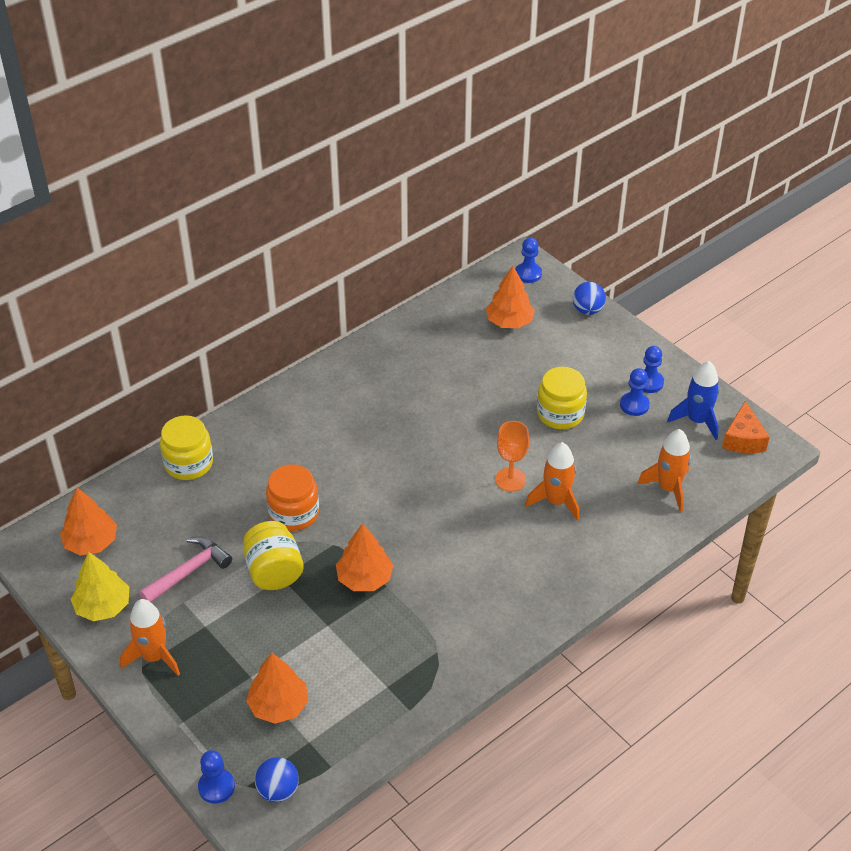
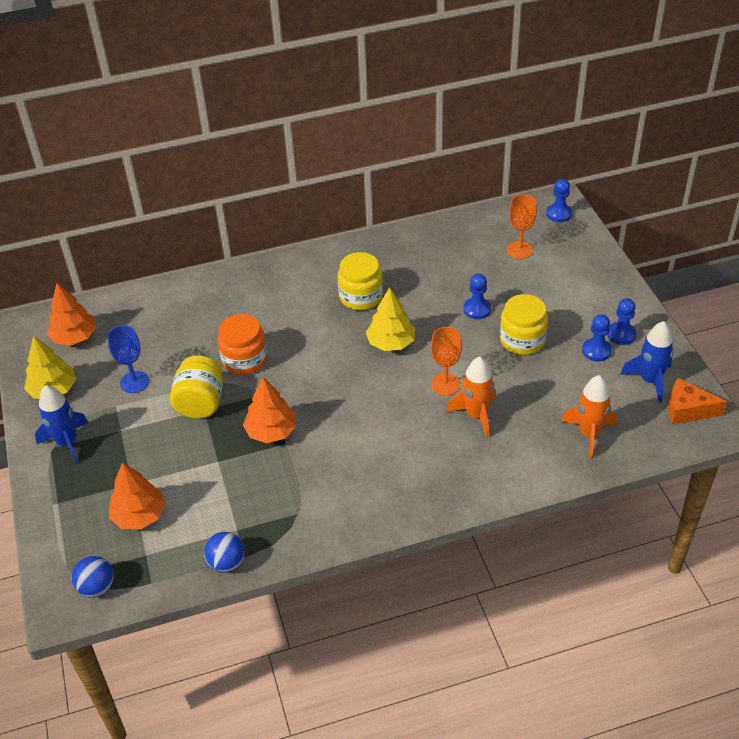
camera: 25 degrees right, 0 degrees up
(154, 657) = (67, 442): orange rocket -> blue rocket
(188, 463) = (185, 296): yellow jar -> yellow jar (361, 297)
(189, 571) = (134, 382): pink hammer -> blue goblet
(216, 787) = (51, 566): blue pawn -> blue pawn (477, 309)
(434, 452) = (391, 343): none -> yellow tree
(509, 321) = (519, 250): orange tree -> orange goblet
(587, 310) = (597, 257): blue ball -> blue ball (227, 563)
(743, 439) = (687, 410): orange cheese -> orange cheese turned 75 degrees clockwise

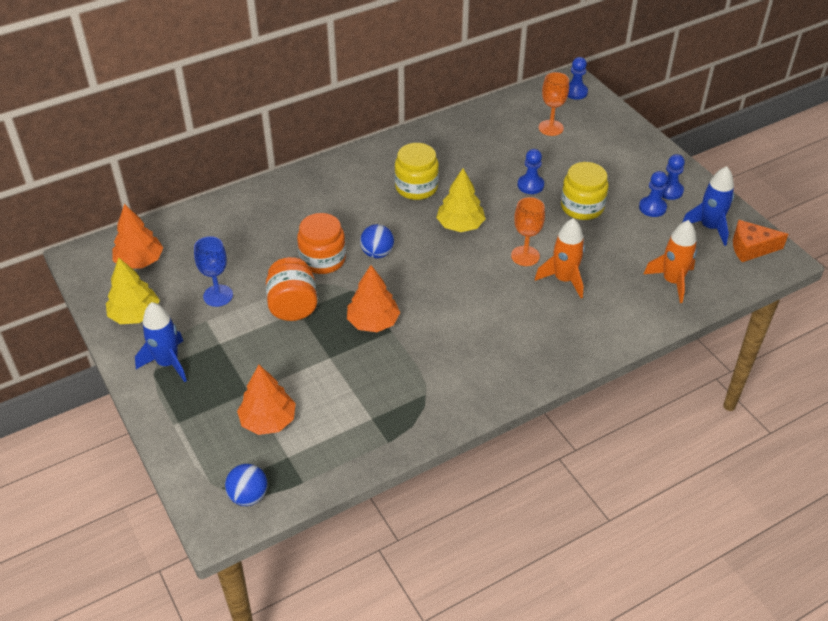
camera: 15 degrees left, 0 degrees up
(201, 403) = (293, 305): yellow jar -> orange jar
(227, 563) = (372, 451): blue ball -> blue ball (377, 253)

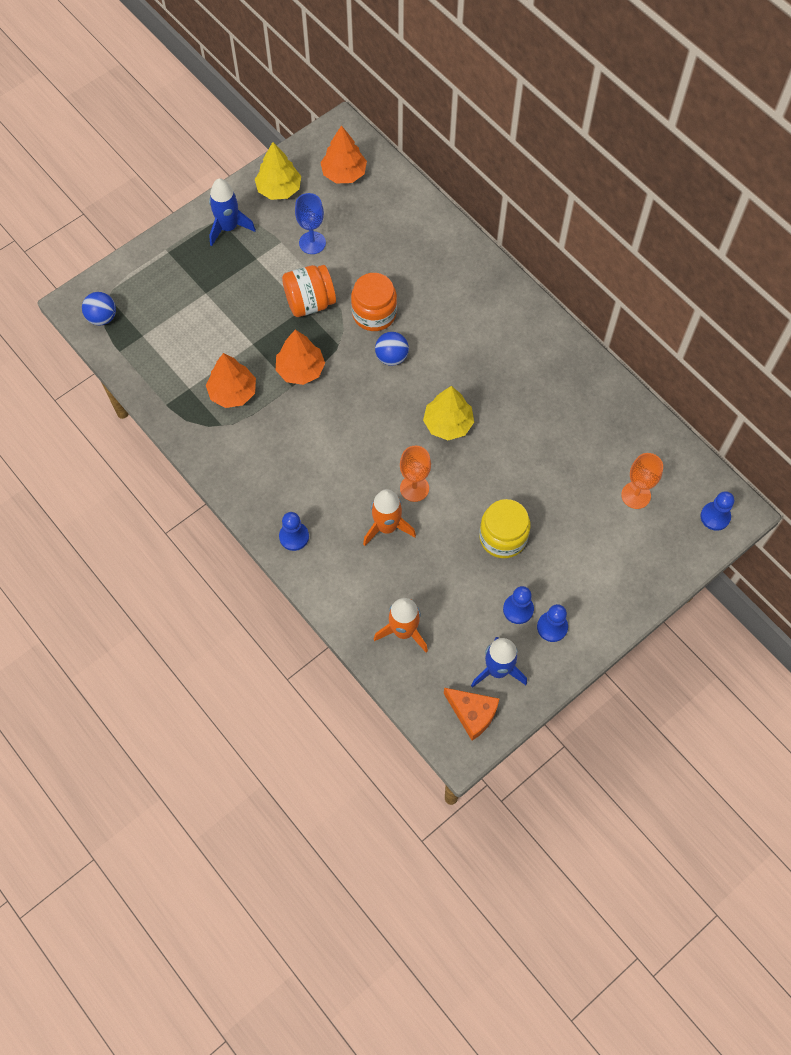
camera: 80 degrees right, 20 degrees up
(268, 421) = (177, 313): orange tree -> orange tree (232, 392)
(416, 187) = (498, 375): yellow jar -> none
(530, 185) = (527, 483): blue pawn -> blue pawn (294, 537)
(751, 248) = (472, 714): orange cheese -> orange cheese turned 135 degrees clockwise

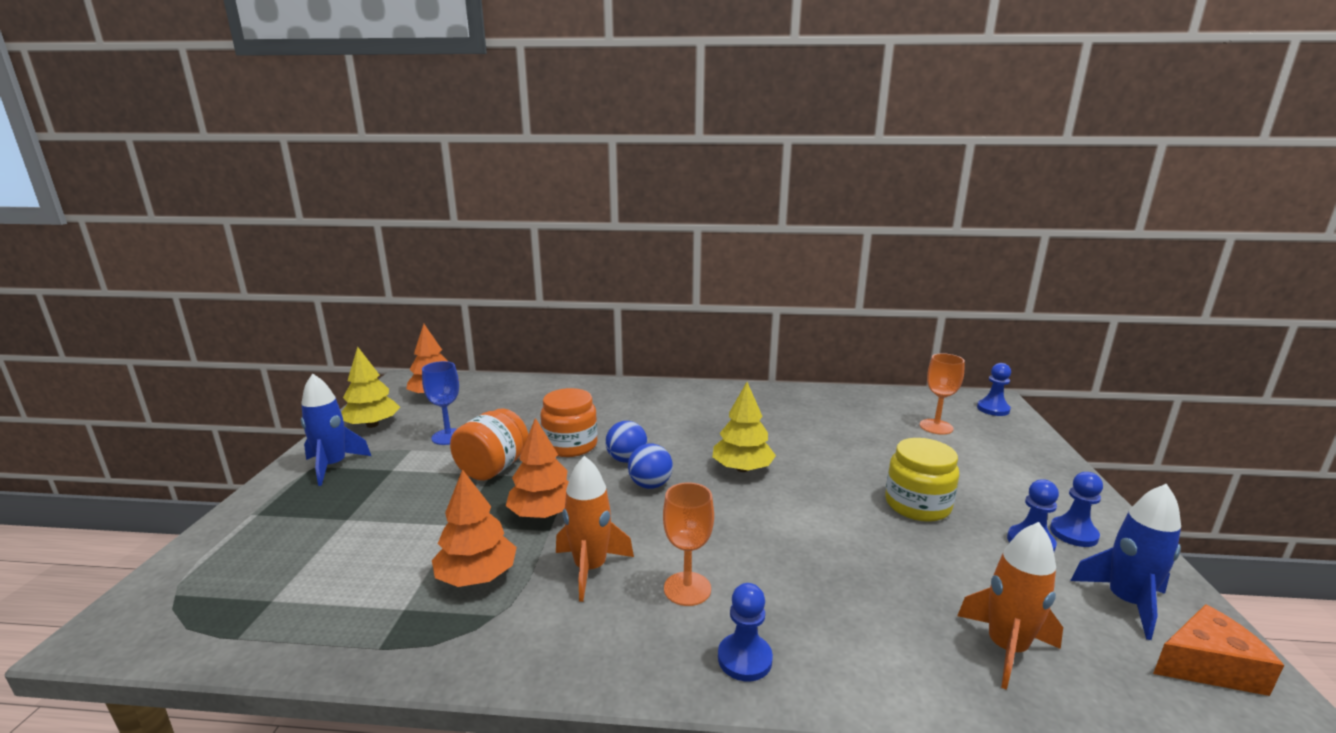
camera: 45 degrees left, 45 degrees down
(102, 317) = (175, 619): blue ball -> blue ball (650, 485)
(387, 527) = (821, 570): orange rocket -> orange rocket (590, 568)
(414, 488) = (791, 524): orange goblet -> orange goblet (687, 589)

